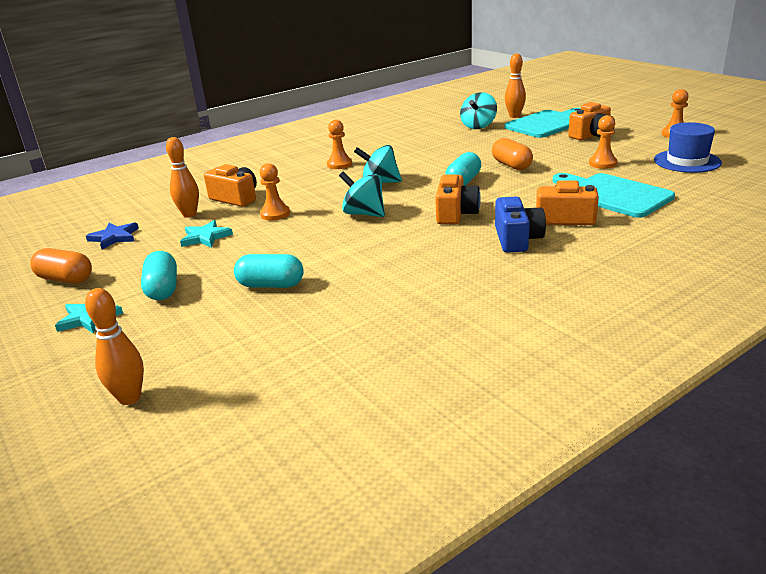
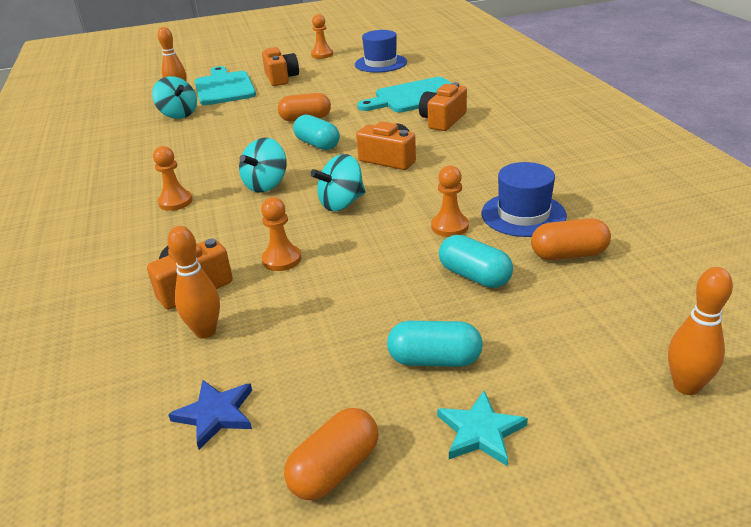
camera: 70 degrees left, 5 degrees up
(205, 237) = (302, 319): turquoise star -> none
(271, 285) = (474, 276): turquoise capsule -> turquoise capsule turned 75 degrees counterclockwise
(318, 322) = (568, 254): none -> orange capsule
(383, 290) = (523, 214): none -> blue hat
(517, 239) = (466, 144): blue camera -> none
(602, 163) = (349, 87): orange pawn -> orange pawn (449, 226)

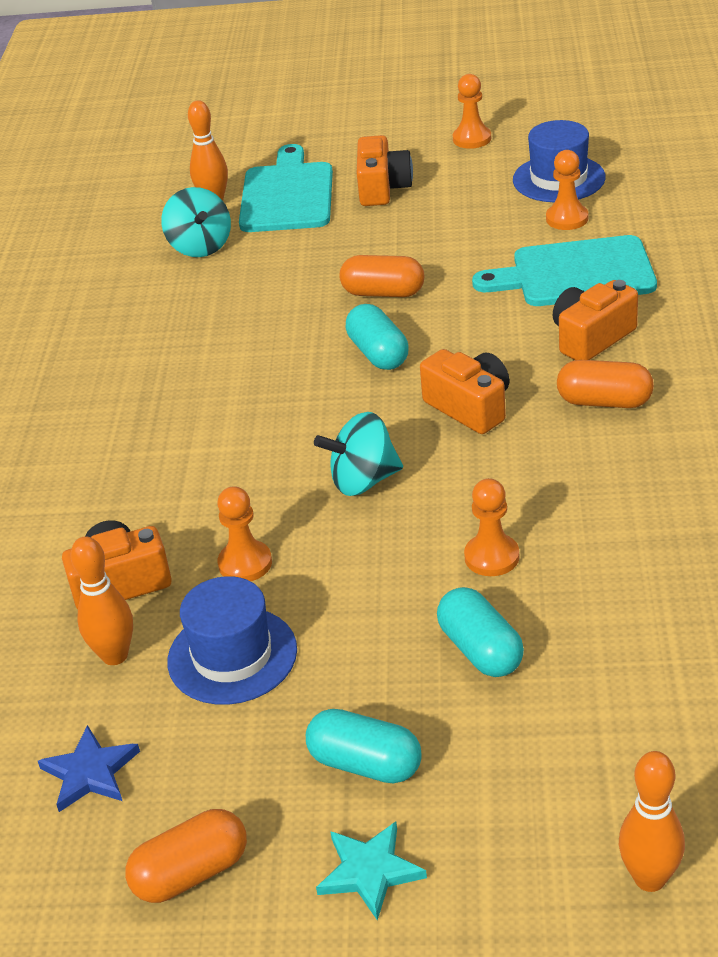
camera: 20 degrees right, 5 degrees up
(175, 202) = (143, 429): orange pawn -> orange pawn (567, 218)
(266, 185) = (274, 422): turquoise spinning top -> none
(523, 214) = (607, 558): blue hat -> blue hat (232, 655)
(568, 254) = (629, 644): orange capsule -> orange capsule (604, 402)

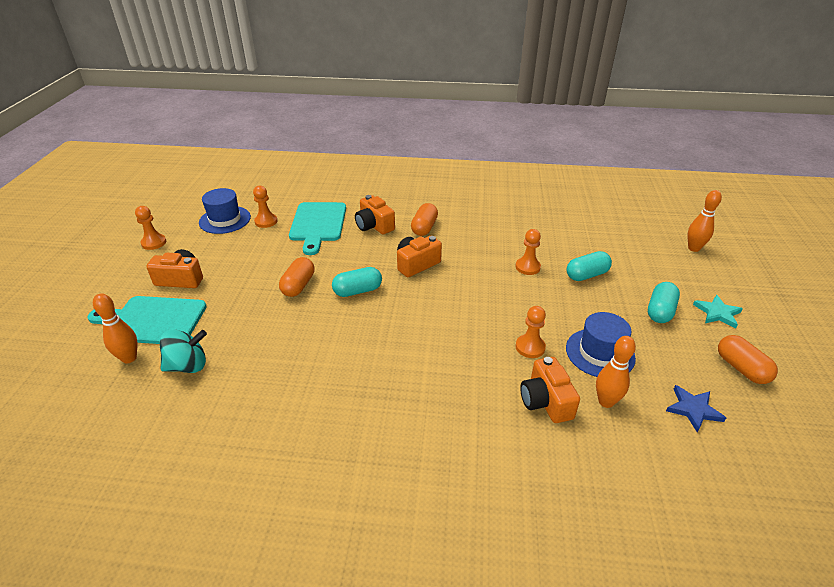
camera: 90 degrees left, 0 degrees up
(363, 481) = (467, 302): turquoise spinning top -> none

